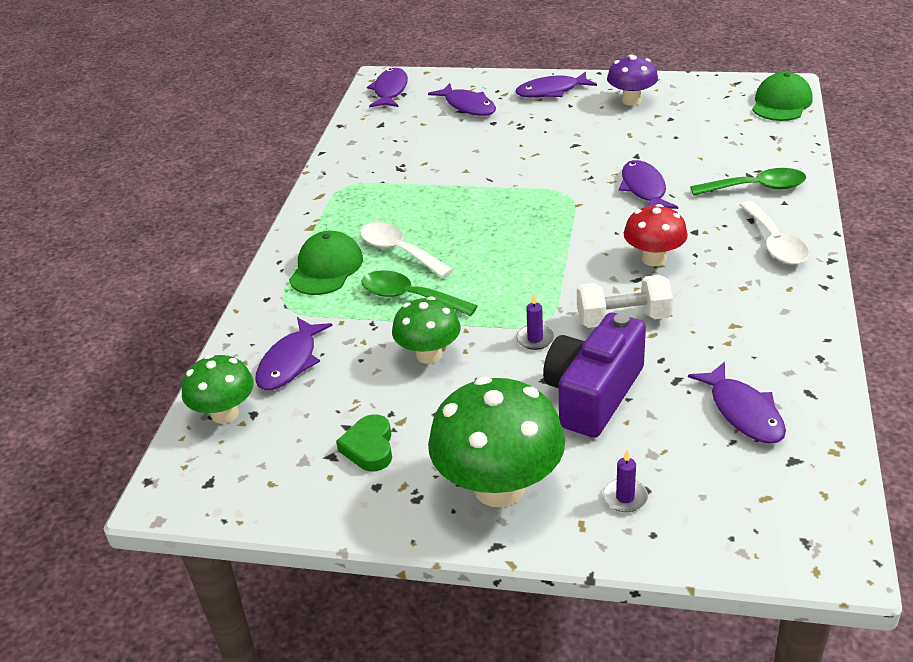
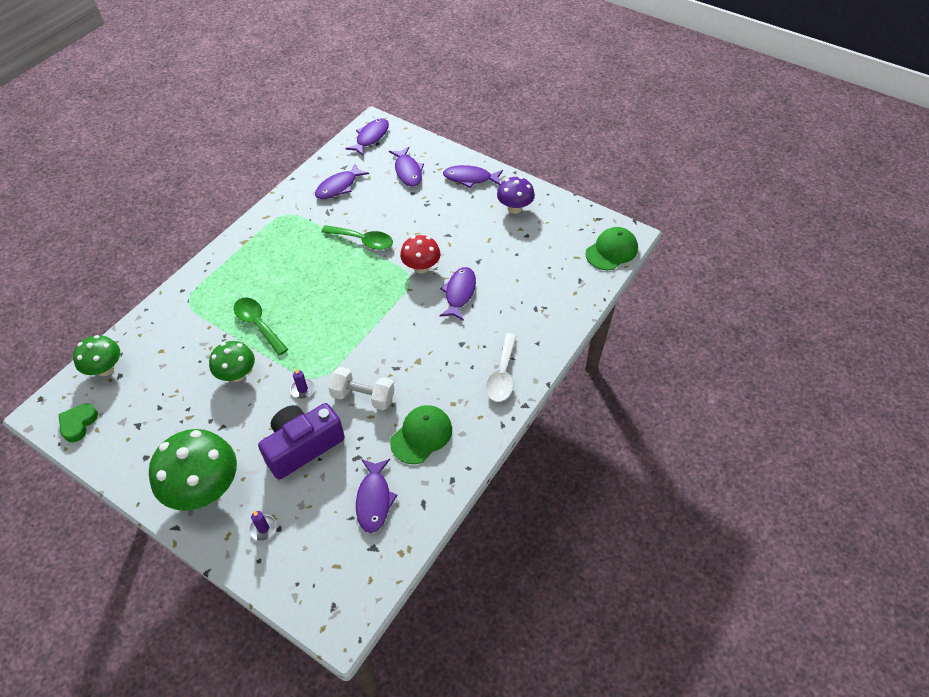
camera: 20 degrees right, 15 degrees up
(290, 362) = (162, 346): purple fish -> purple fish (338, 187)
(326, 268) = (229, 280): green cap -> green cap (421, 435)
(369, 447) = (160, 428): green heart -> green heart (78, 424)
(399, 251) = (278, 284): white spoon -> none
(654, 259) = (418, 356): red mushroom -> red mushroom (421, 267)
(756, 188) = (530, 322): green spoon -> green spoon (363, 241)

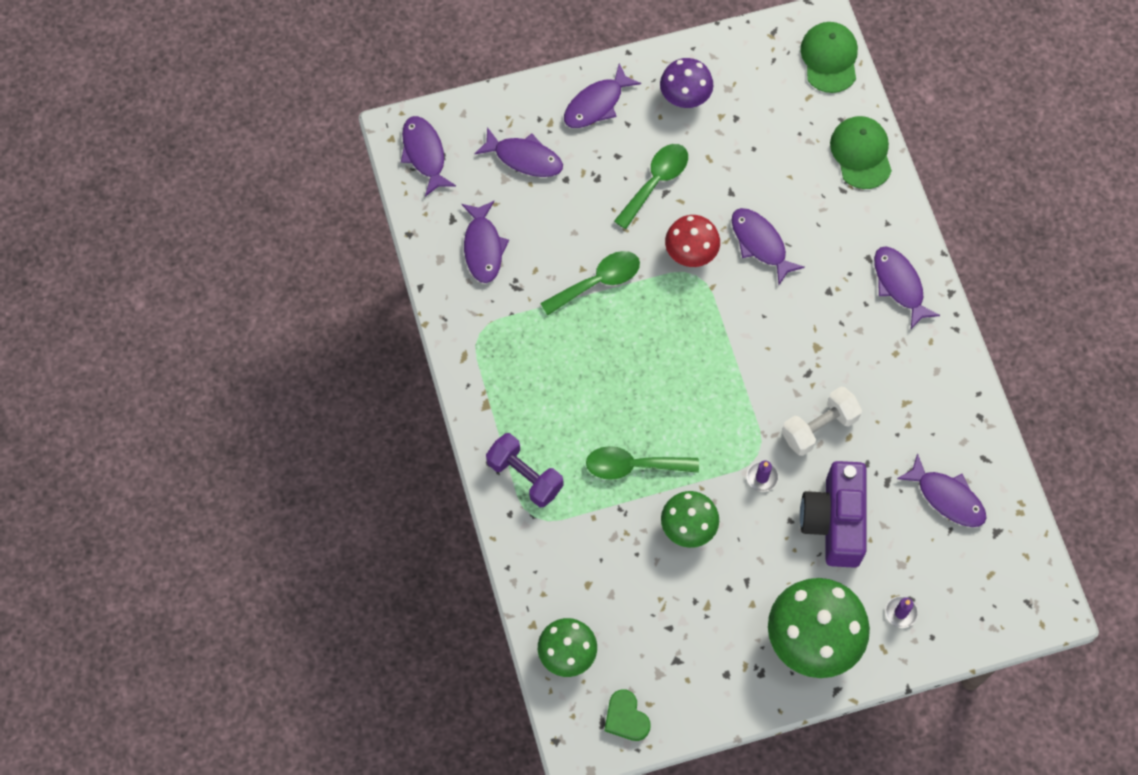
camera: 50 degrees left, 15 degrees up
(211, 282) = (525, 476): none -> purple dumbbell
(421, 435) = (909, 407): green cap -> green cap (861, 153)
(450, 227) = (656, 182): none -> green spoon
(502, 375) = (899, 285): white spoon -> purple fish

